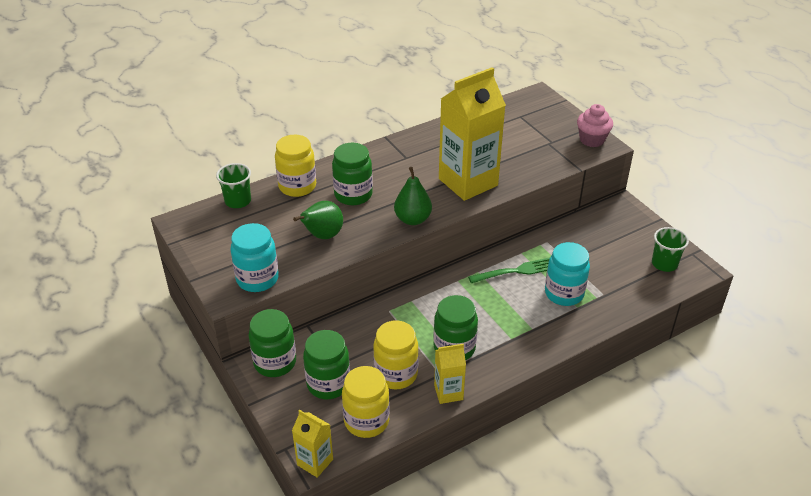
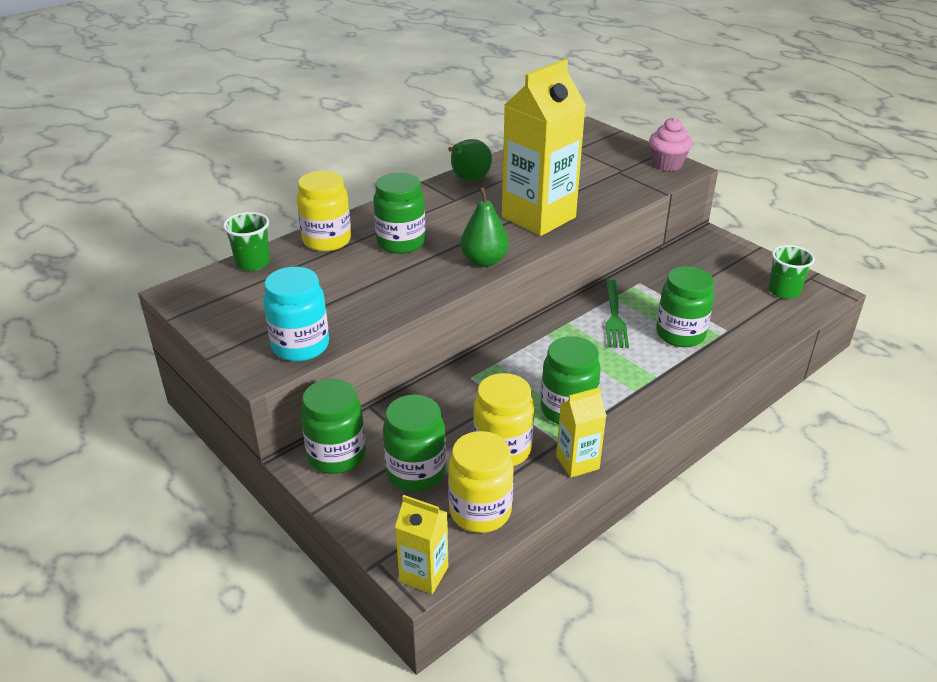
camera: 10 degrees left, 5 degrees down
(322, 236) = (374, 289): green pear -> green pear (469, 180)
(516, 271) = (614, 317): green fork -> green fork turned 120 degrees clockwise
(564, 293) = (680, 334): turquoise jar -> green jar

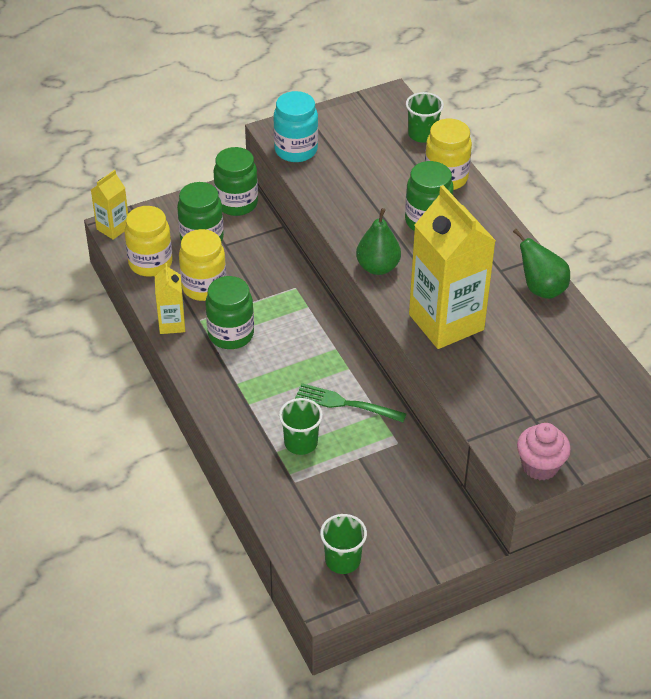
camera: 105 degrees right, 10 degrees up
(680, 334) = (301, 443): green jar -> green cup

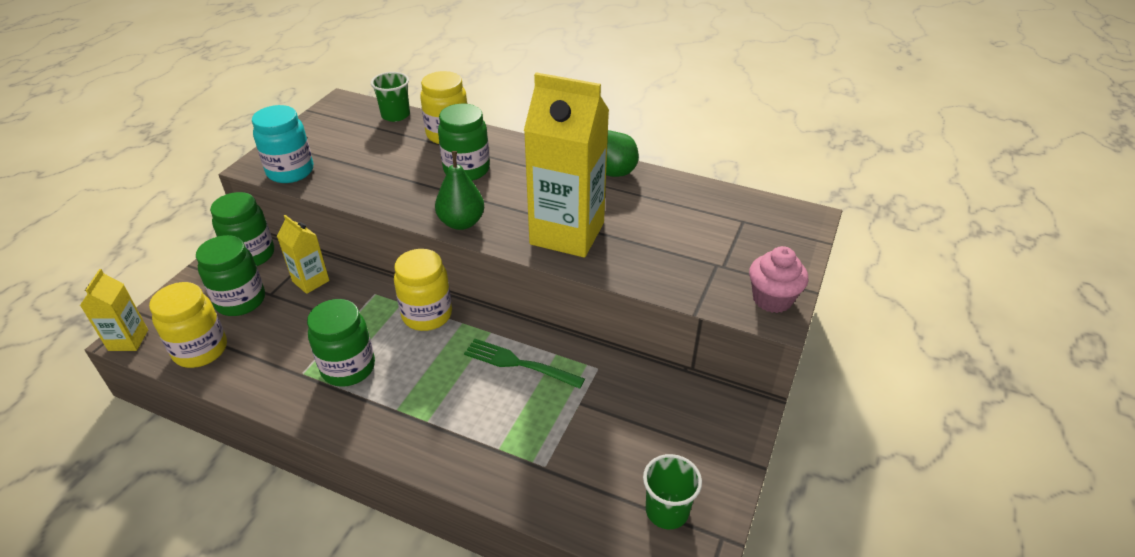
camera: 40 degrees left, 5 degrees down
(172, 324) = (274, 394): yellow carton -> yellow carton (310, 281)
(204, 287) = (280, 341): yellow jar -> yellow jar (427, 315)
(301, 443) = (513, 425): green cup -> none
(345, 403) = (518, 363): green fork -> green fork turned 45 degrees clockwise

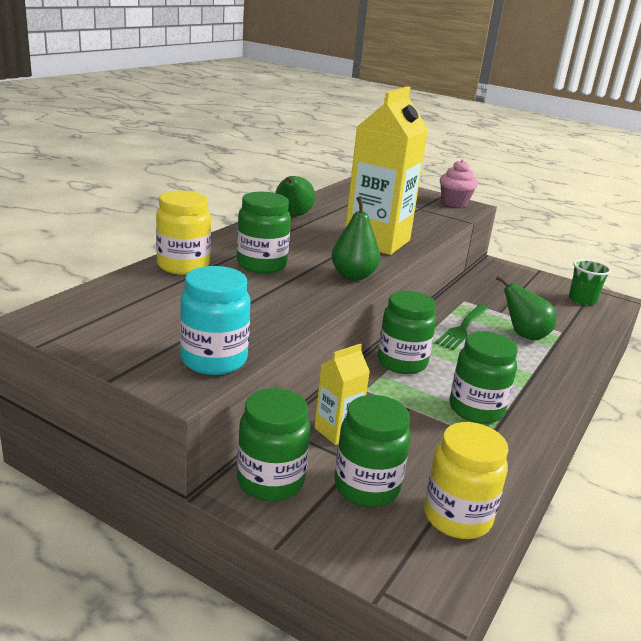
camera: 85 degrees left, 15 degrees down
(128, 340) = (441, 595): yellow carton -> none
(395, 115) = (112, 288): green cup -> none
(427, 315) = (402, 362): yellow jar -> green jar
(520, 422) = (524, 335): none -> green pear

